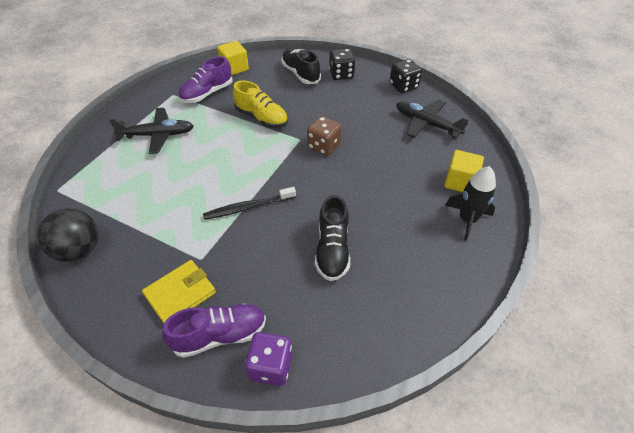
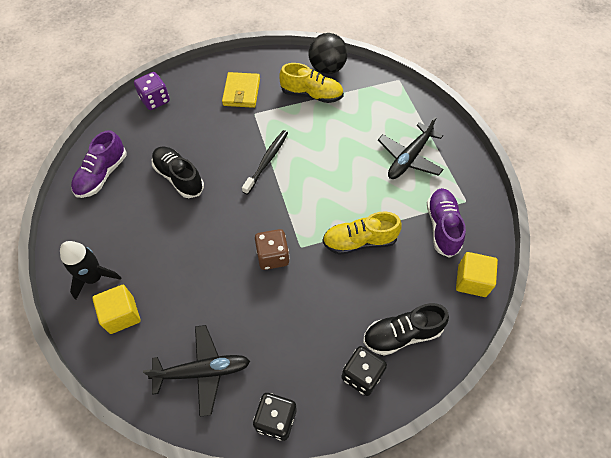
camera: 135 degrees right, 10 degrees up
(133, 235) = (311, 95): none -> yellow shoe
(220, 335) = (196, 93): purple shoe -> purple shoe (102, 175)
(300, 74) = (402, 334): black shoe -> black shoe turned 150 degrees clockwise

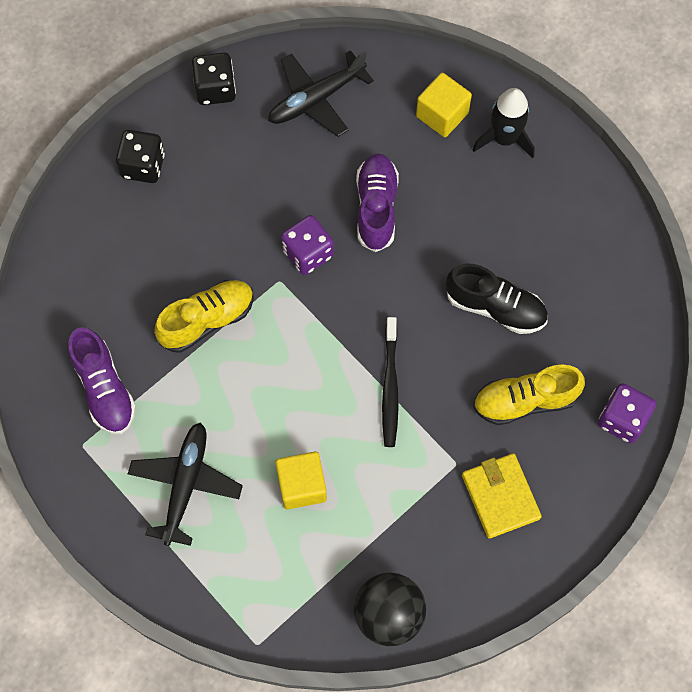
camera: 155 degrees right, 10 degrees up
(102, 175) = (600, 266): purple shoe -> purple shoe (376, 208)
(273, 256) = (308, 253): brown dice -> purple dice
(311, 95) = (386, 543): yellow shoe -> yellow shoe (525, 401)
(402, 334) = (113, 227): black shoe -> none
(471, 281) = (46, 328): yellow cube -> yellow cube (301, 485)

